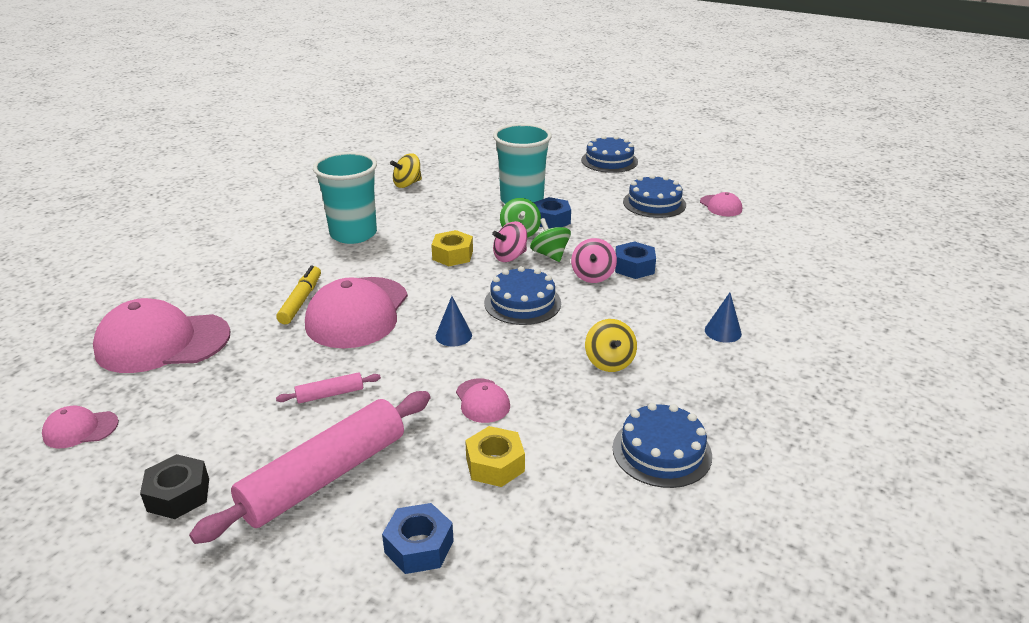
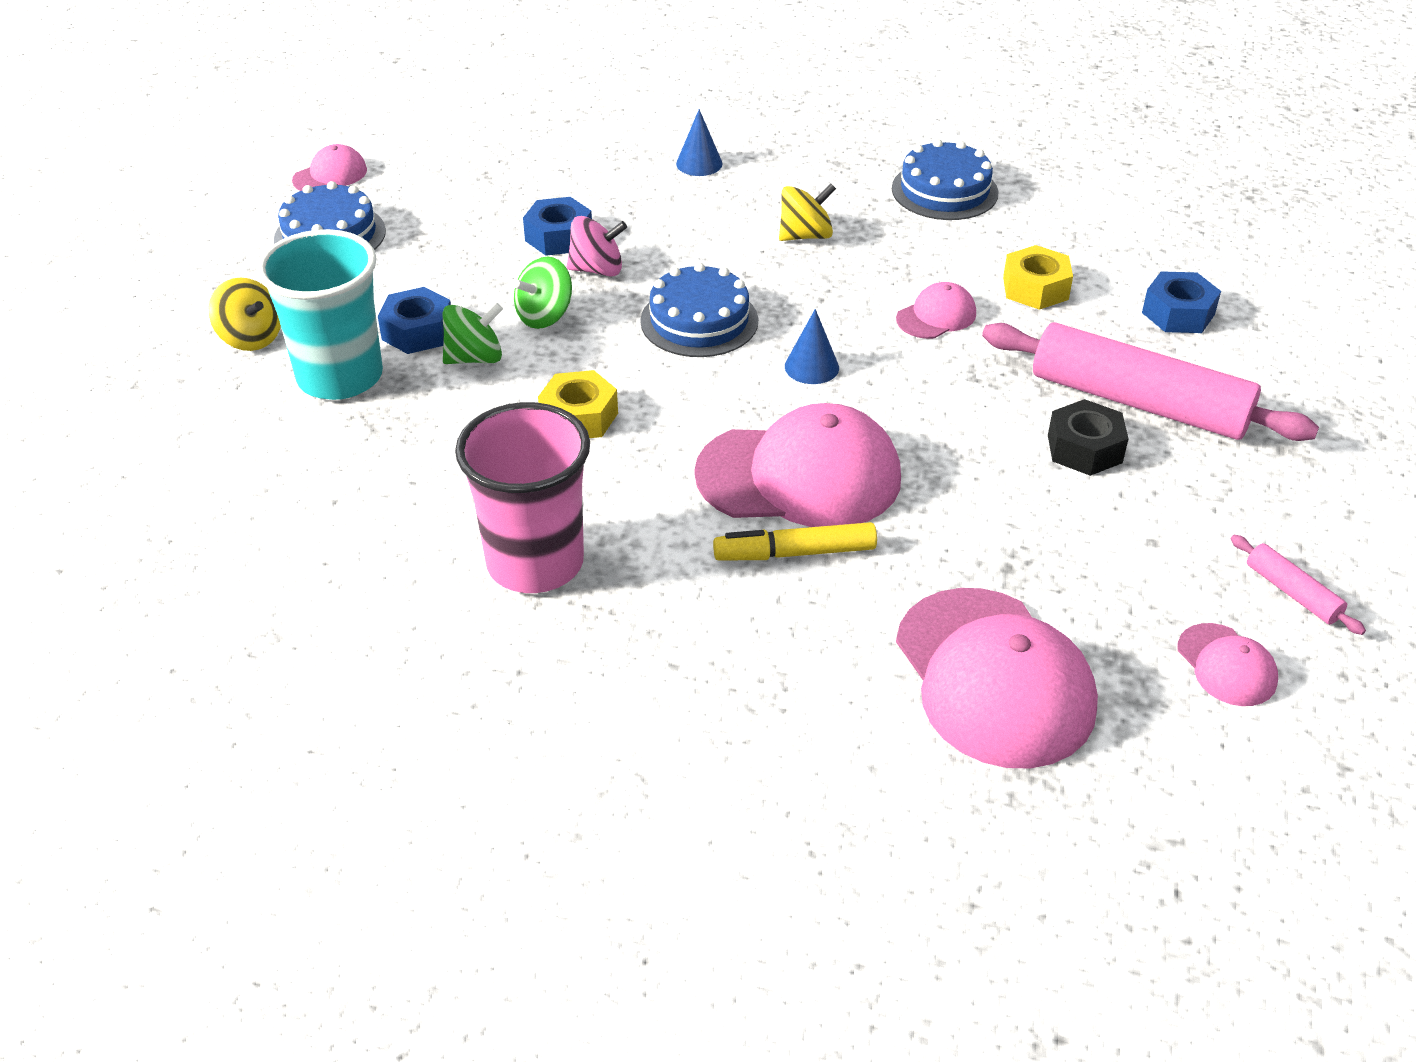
camera: 105 degrees left, 10 degrees up
(178, 495) = (1250, 508): black nut -> black nut (1084, 449)
(330, 394) = (1001, 444): pink rolling pin -> pink rolling pin (1292, 593)
(353, 234) = (535, 563): turquoise cup -> pink cup
(407, 184) = (279, 549): yellow spinning top -> yellow spinning top (251, 338)
(510, 257) = (564, 355): pink spinning top -> none
(609, 161) = (138, 298): blue cake -> none

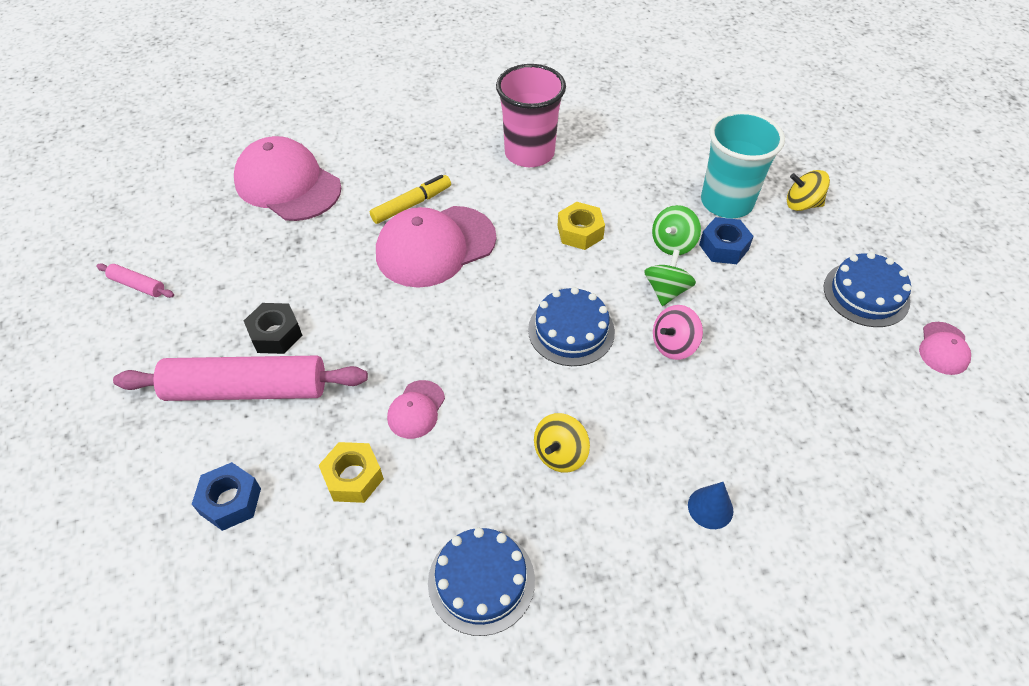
camera: 150 degrees right, 10 degrees up
(559, 237) = (728, 363): blue nut -> none
(811, 367) = (475, 324): blue cone -> none
(1226, 665) = (173, 232): pink cap -> none

